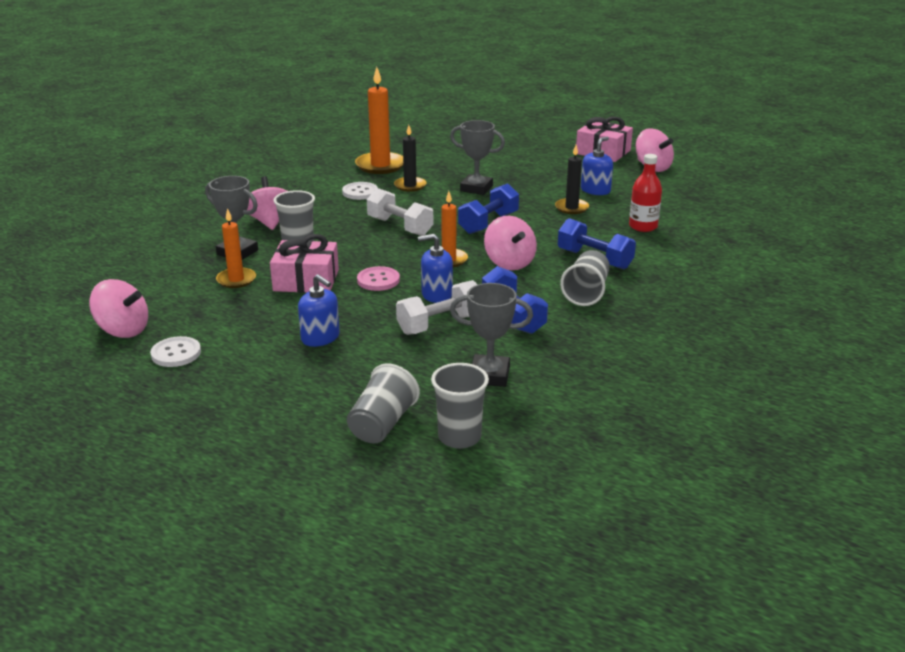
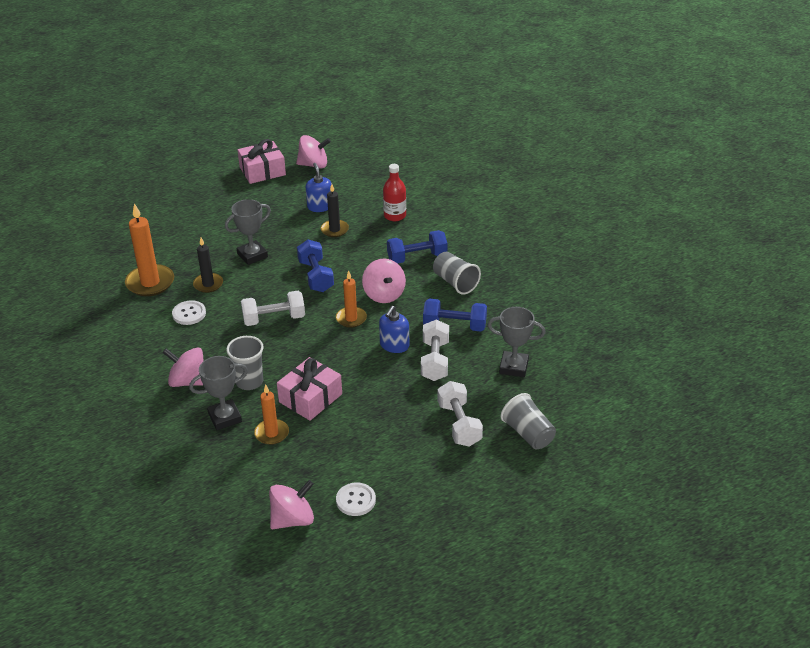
camera: 55 degrees left, 10 degrees up
(320, 338) = (401, 421): blue soap dispenser -> none
(351, 373) = (459, 424): none -> white dumbbell
(378, 280) = (347, 363): pink button -> none
(459, 437) = (567, 408): grey cup -> none
(489, 375) = (513, 367): grey trophy -> grey trophy turned 60 degrees clockwise
(509, 263) = (384, 294): pink spinning top -> pink spinning top turned 60 degrees clockwise

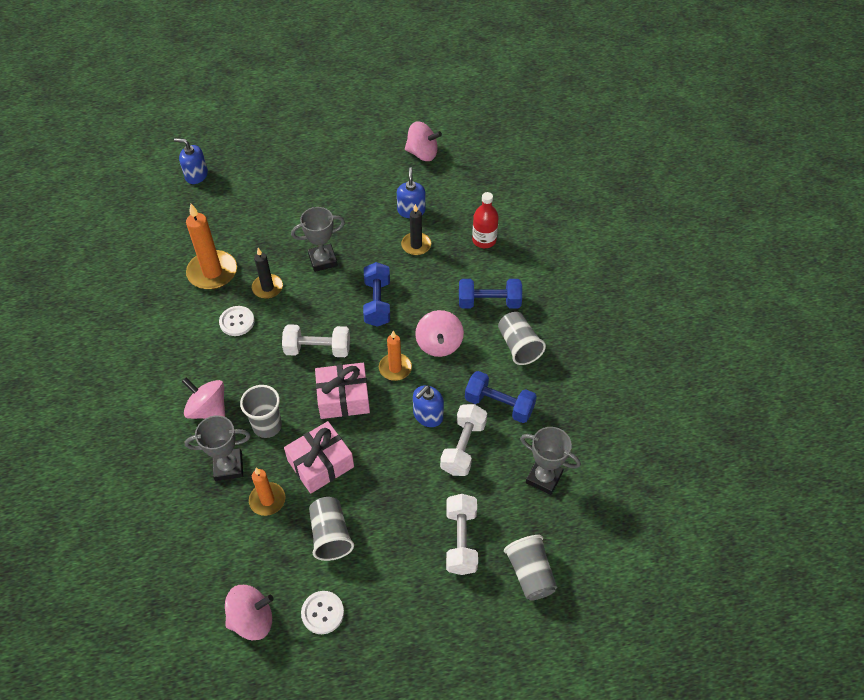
camera: 15 degrees right, 15 degrees up
(104, 215) = (196, 175): none -> blue soap dispenser
(262, 171) = (368, 151): pink gift -> pink gift (343, 398)
(340, 445) = (330, 535): none -> grey cup

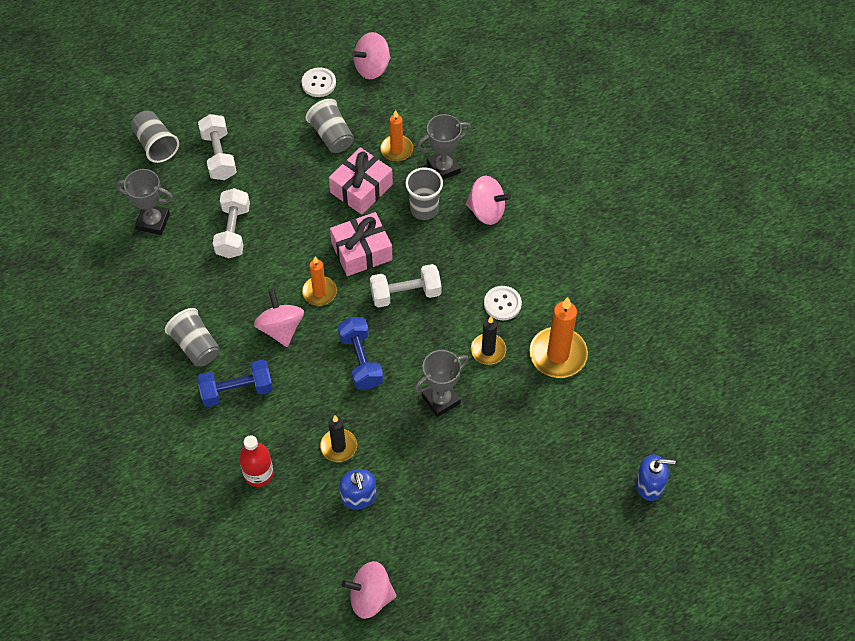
camera: 165 degrees right, 5 degrees up
(428, 415) = (274, 253): blue soap dispenser -> none
(499, 405) = (206, 279): blue dumbbell -> none

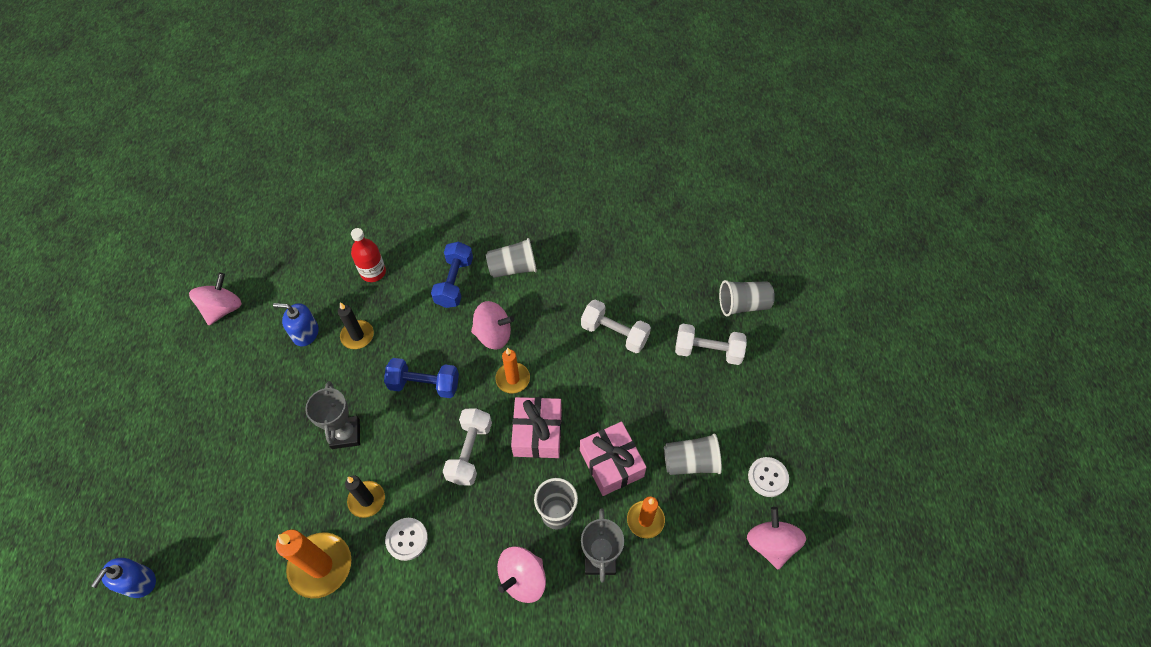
camera: 115 degrees right, 0 degrees up
(153, 222) = (655, 276): grey trophy -> none

